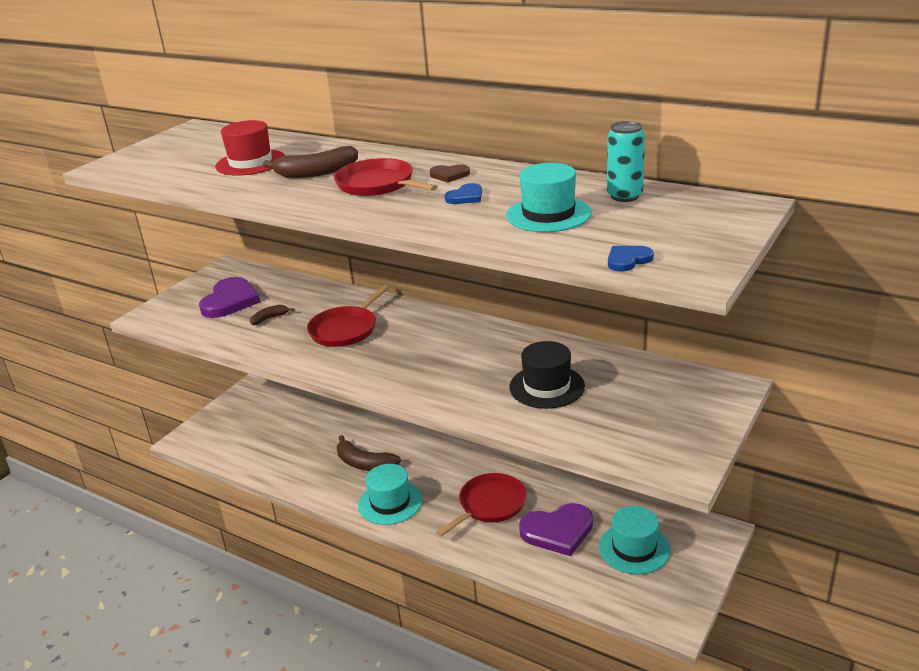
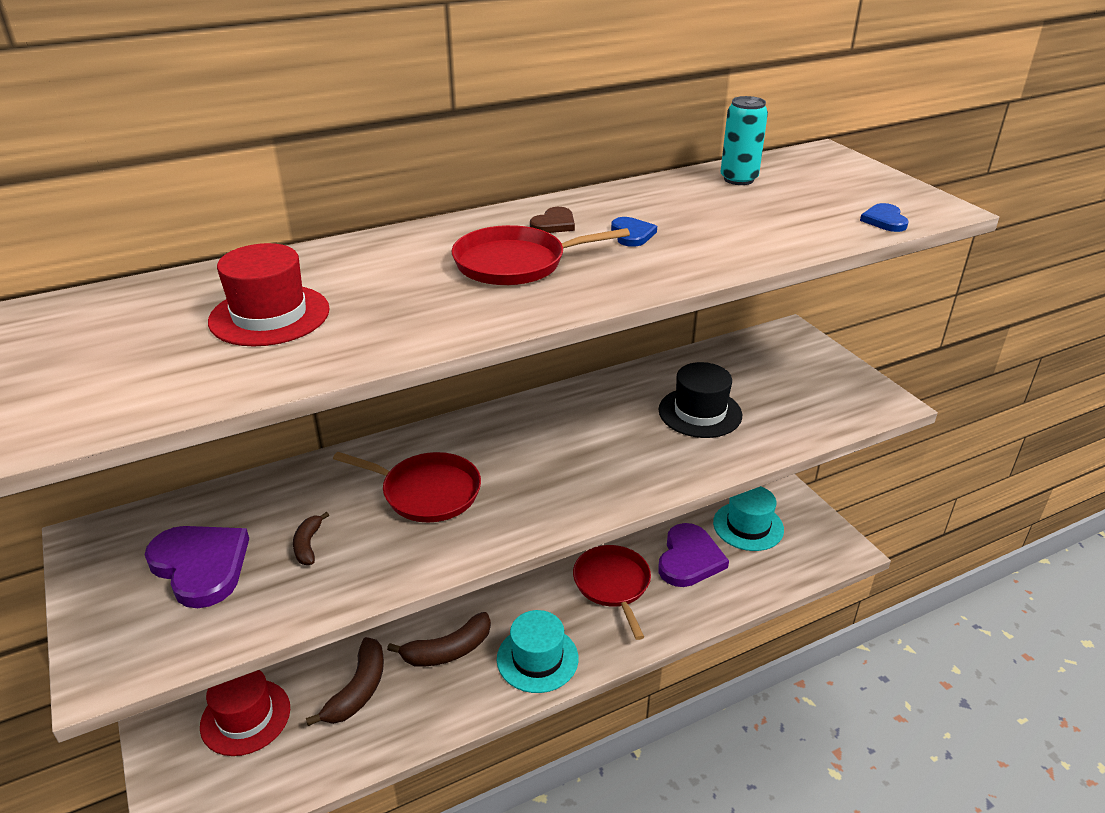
camera: 60 degrees left, 5 degrees up
(260, 421) = (245, 717): none -> red hat
(316, 173) = (404, 285): brown banana -> brown banana (358, 690)
(345, 329) = (426, 492): red pan -> red pan turned 45 degrees counterclockwise
(548, 214) = (737, 216): turquoise hat -> none

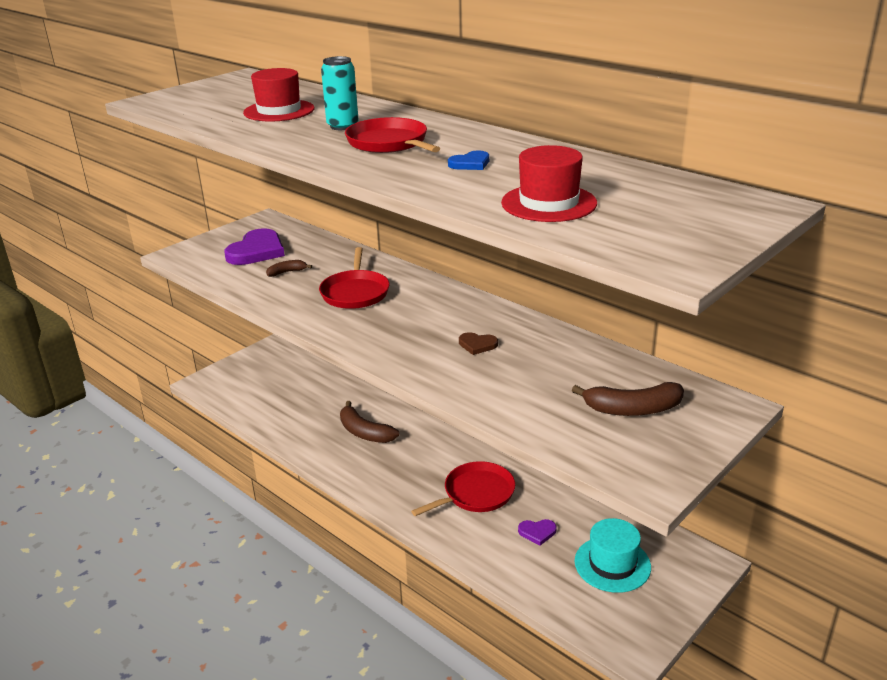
camera: 70 degrees right, 5 degrees down
(245, 717) = (279, 376): red hat -> red hat (549, 203)
(358, 690) = (315, 407): brown banana -> brown banana (632, 409)
(537, 658) = (377, 474): turquoise hat -> none
(554, 224) = (464, 141): brown heart -> brown heart (477, 345)
(689, 559) = (537, 532): purple heart -> purple heart, size x0.48
(700, 412) = (535, 377): black hat -> none
(738, 179) = (636, 181): turquoise can -> turquoise can (343, 126)
(884, 220) = (609, 244): blue heart -> none

